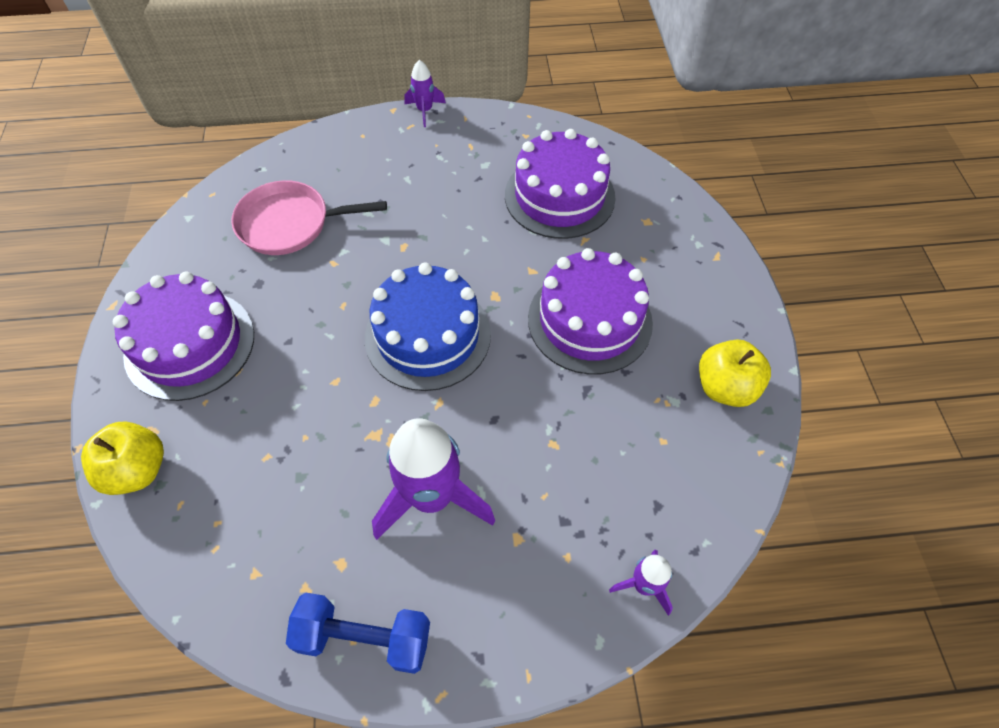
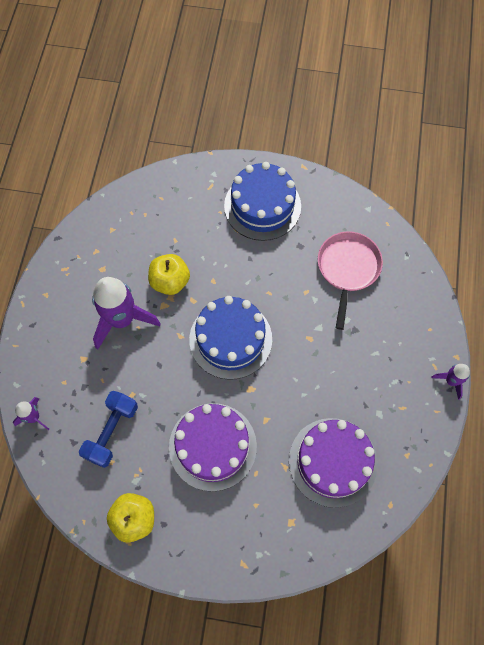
camera: 105 degrees right, 10 degrees up
(137, 470) = (187, 179): yellow apple -> yellow apple (170, 281)
(190, 344) = (262, 206): purple cake -> blue cake
(364, 637) = (62, 274): blue dumbbell -> blue dumbbell (112, 432)

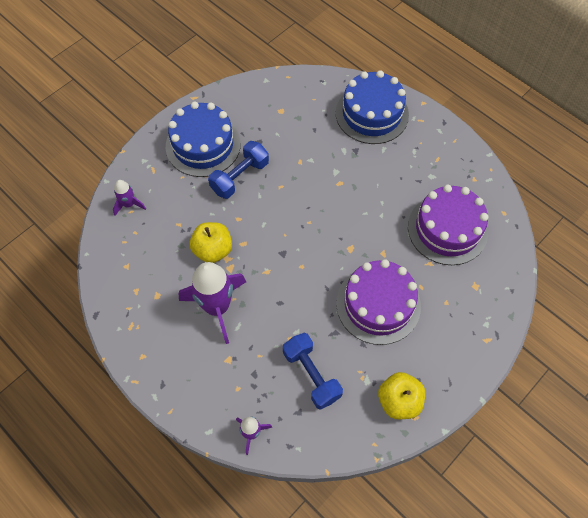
camera: 55 degrees left, 5 degrees down
(230, 339) = (298, 237): blue cake -> blue cake (372, 114)
(253, 255) = (240, 177): none -> blue dumbbell
(347, 269) = (303, 123): pink pan -> none
(451, 381) = (438, 118): purple rocket -> purple rocket (129, 204)

